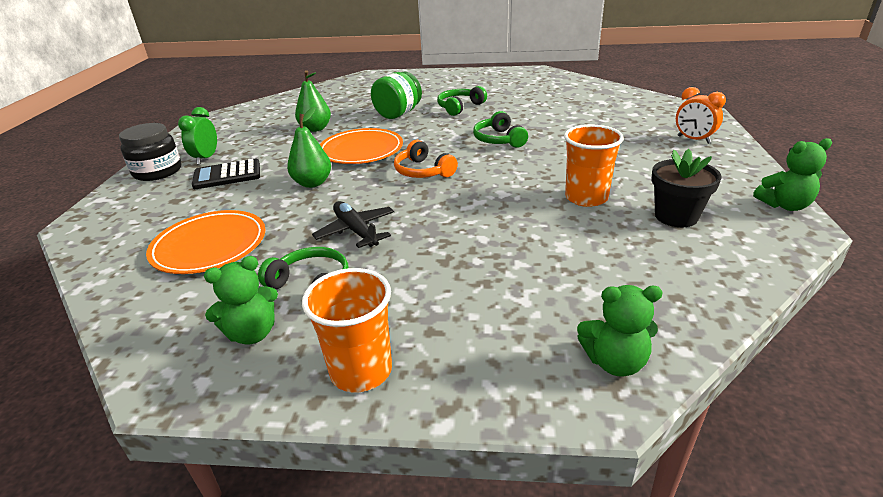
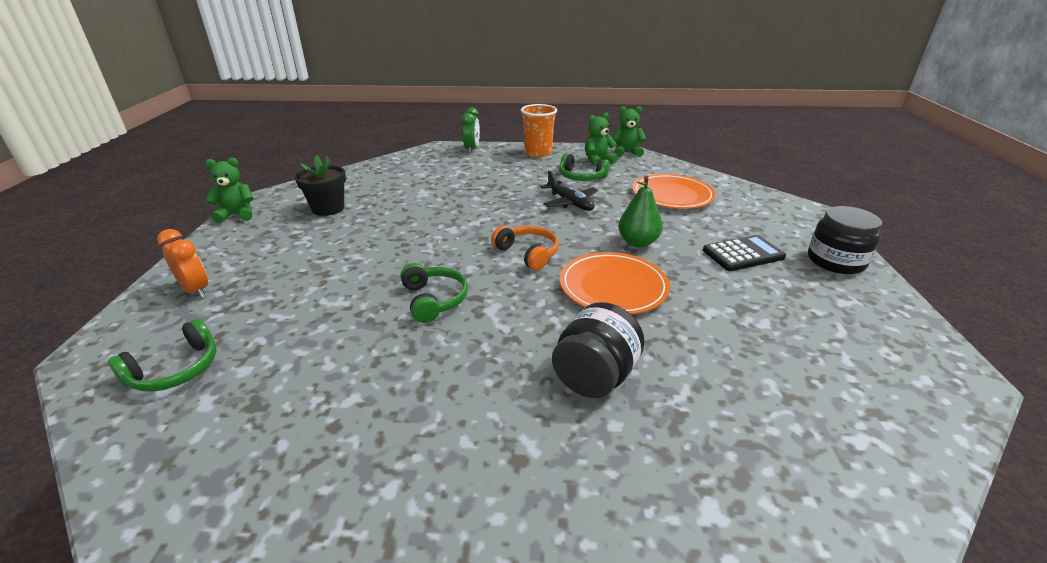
camera: 175 degrees right, 0 degrees up
(206, 158) = (807, 280): green clock -> green clock (472, 149)
(315, 129) = (715, 337): green pear -> none
(398, 114) = (594, 377): green jar -> black jar
(460, 107) = (480, 395): green headphones -> green headphones (175, 369)
(586, 198) = (382, 223): orange cup -> none
(615, 362) = (427, 155): green teddy bear -> green teddy bear (626, 152)

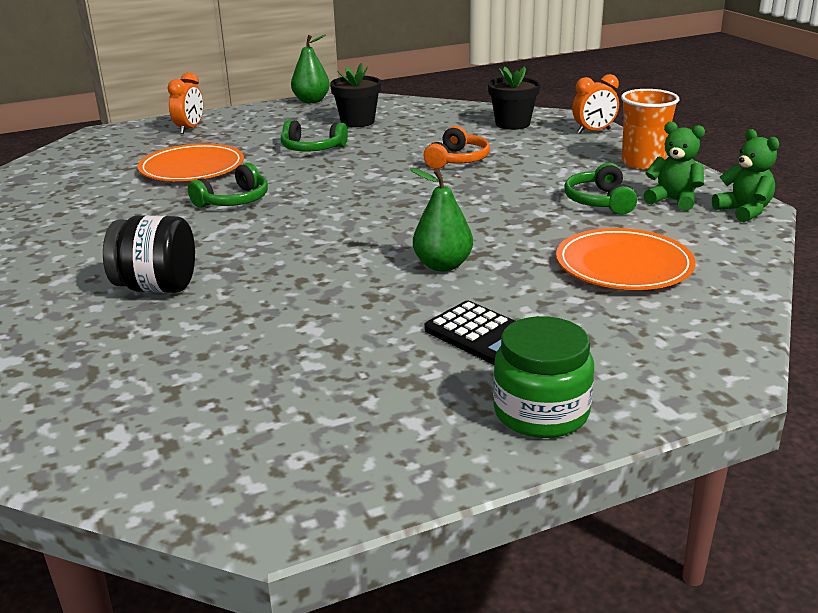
camera: 65 degrees right, 5 degrees down
(175, 369) = (97, 156): green headphones -> green headphones (312, 148)
(237, 215) = (311, 101): green teddy bear -> green pear
(424, 164) = (512, 124): none -> black flower pot
(472, 149) = (593, 131): green clock -> orange clock
(528, 253) = (355, 216): orange headphones -> orange headphones (457, 160)
(570, 202) = (508, 210): black plane -> none
(613, 287) = (322, 269): orange plate -> orange plate (192, 168)
(835, 261) = (541, 412): black jar -> green jar

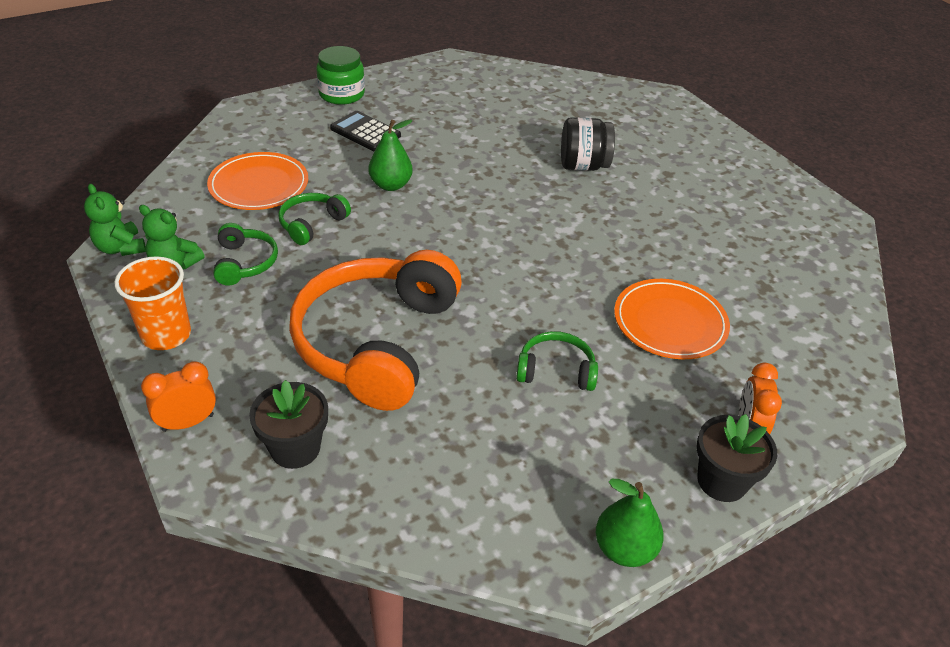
camera: 170 degrees right, 15 degrees up
(234, 200) = (589, 263): green headphones -> green headphones (312, 224)
(357, 122) = (521, 456): black flower pot -> black flower pot (722, 481)
(457, 160) = (377, 342): orange headphones -> orange headphones, size x2.25

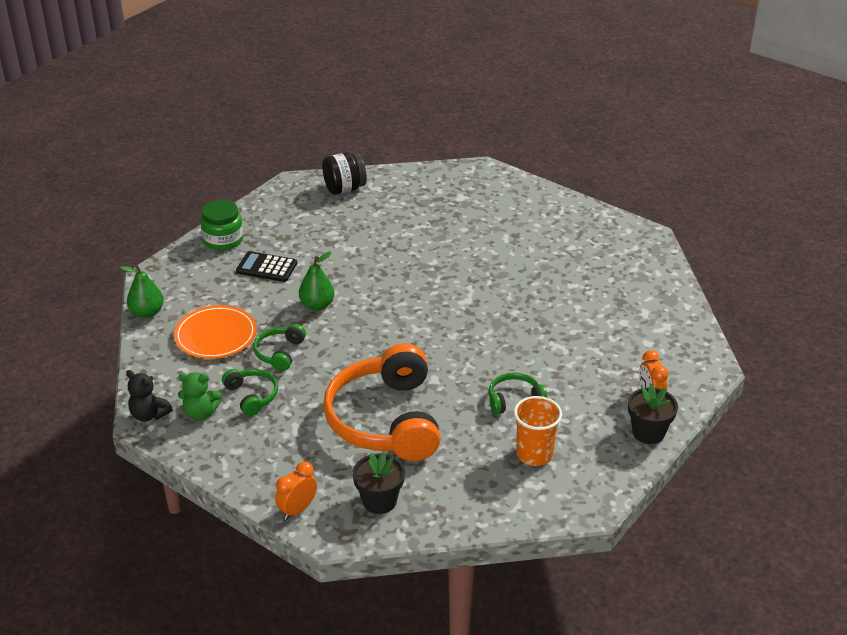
camera: 20 degrees left, 5 degrees down
(121, 248) = (149, 415): green teddy bear -> black teddy bear
(166, 335) = (236, 462): orange cup -> orange cup (534, 454)
(583, 166) = (450, 247): black jar -> black jar (344, 189)
(624, 549) = (611, 488): green pear -> green pear (147, 312)
(670, 322) = (570, 345): orange plate -> none

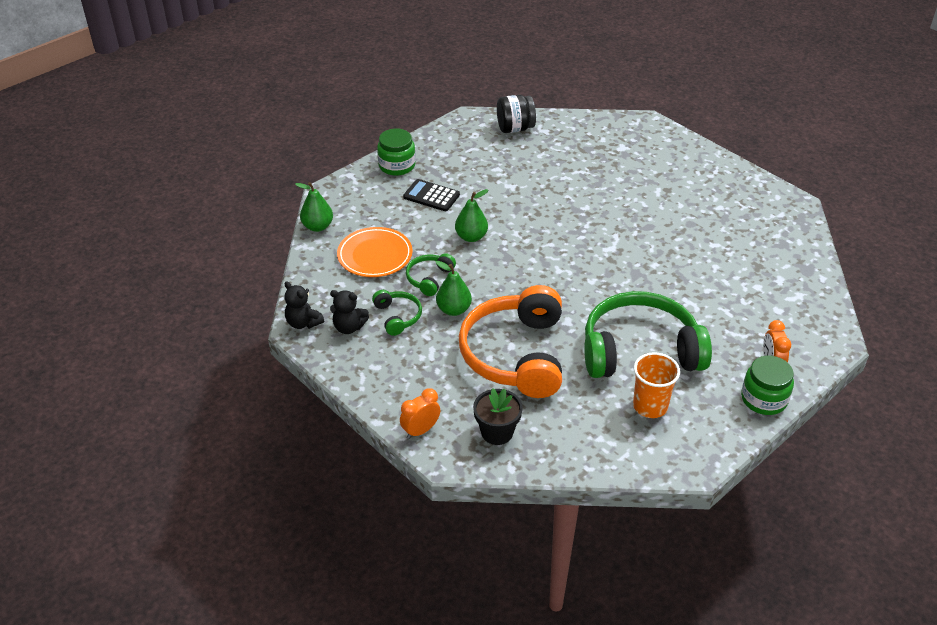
camera: 10 degrees right, 5 degrees up
(200, 413) = (349, 327): green teddy bear -> black teddy bear
(311, 382) = (454, 309): none -> green pear
(514, 400) = (640, 351): green headphones -> green headphones, size x2.25
(648, 432) = (764, 399): black flower pot -> green jar

